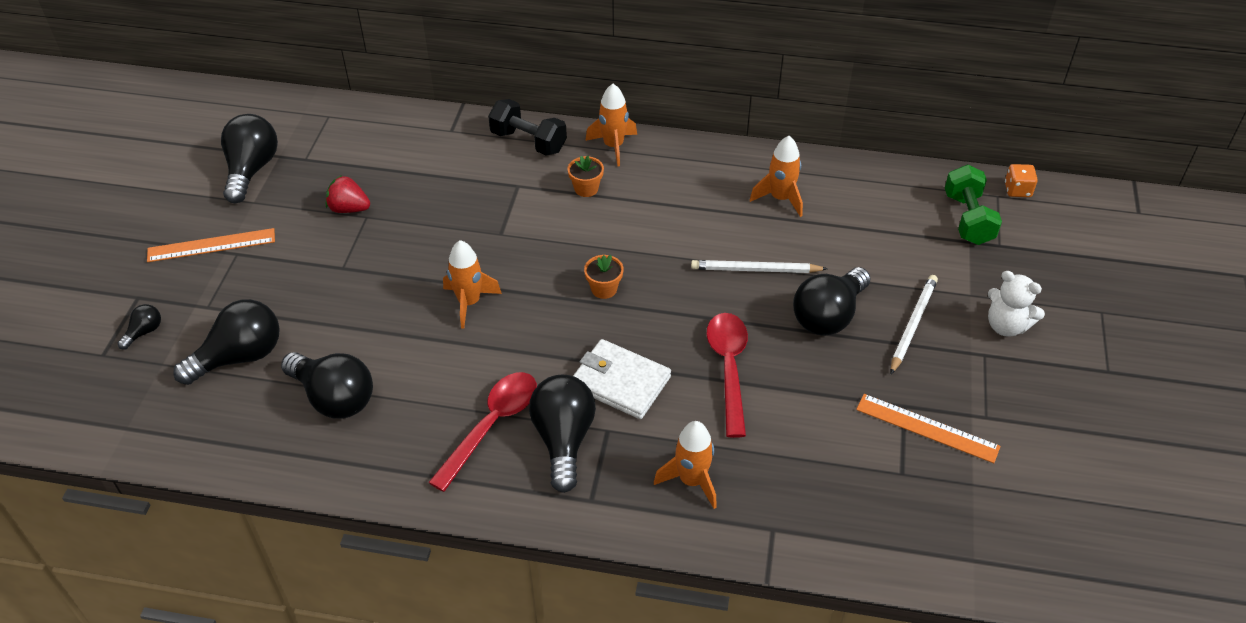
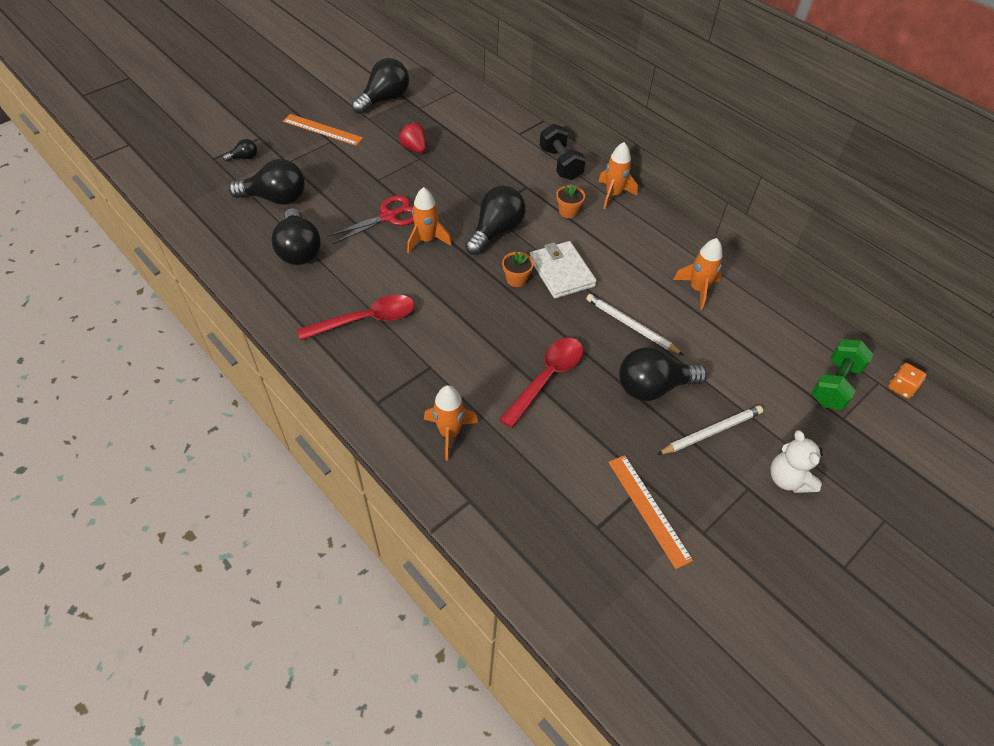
camera: 35 degrees right, 5 degrees up
(400, 301) = (388, 217): none -> red scissors
(563, 440) = (398, 355): black light bulb -> black light bulb (496, 231)
(620, 382) = (468, 343): white wallet -> white wallet (561, 272)

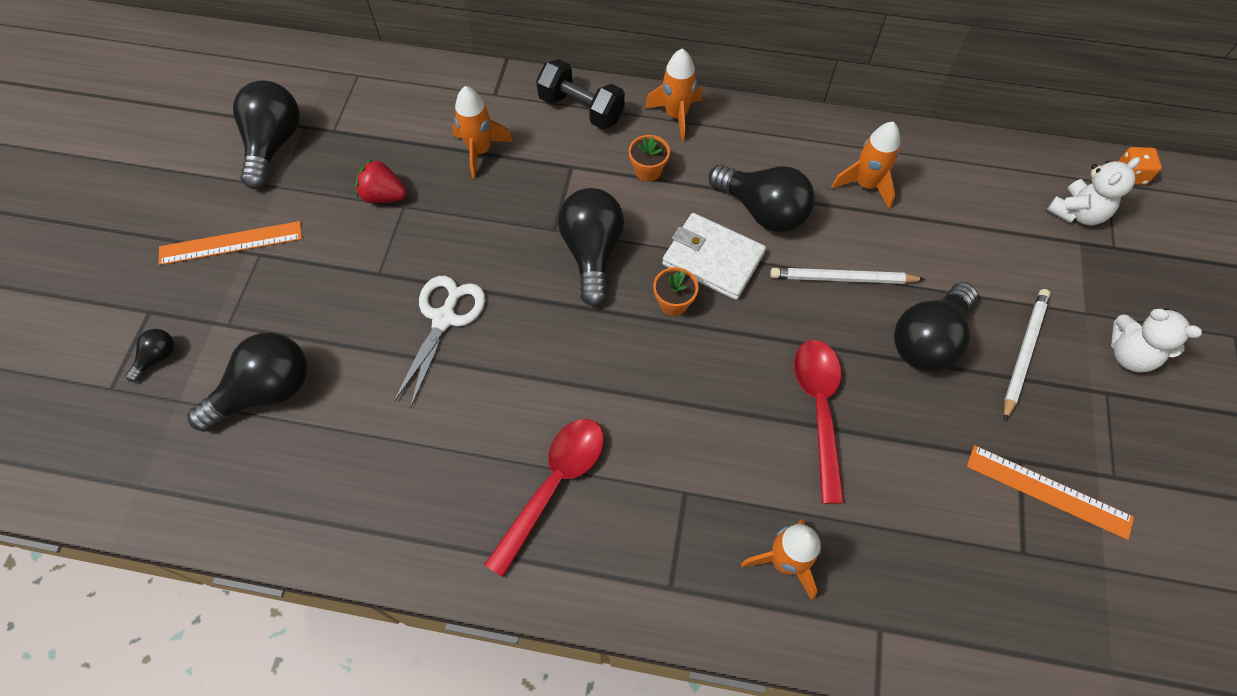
camera: 35 degrees left, 10 degrees up
(299, 250) = (374, 447): black light bulb -> black light bulb (762, 211)
(388, 217) = (444, 318): red scissors -> white scissors
(427, 240) = (522, 320): orange rocket -> orange rocket (480, 151)
(834, 384) = (1077, 213): green dumbbell -> white teddy bear

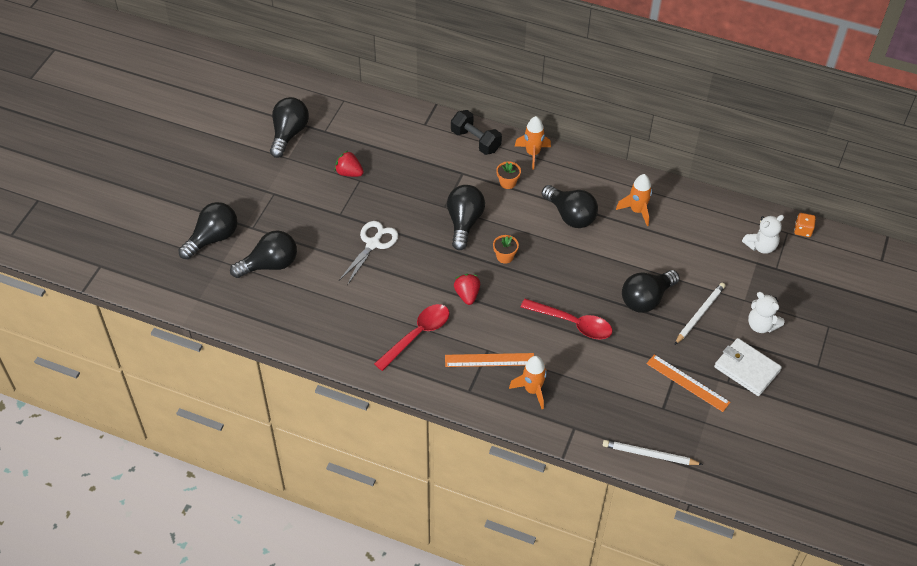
camera: 10 degrees right, 10 degrees down
(157, 358) = (213, 238): black light bulb -> black light bulb, size x2.13
(231, 243) = (258, 185): orange ruler -> orange ruler (489, 360)
(480, 151) = (410, 156): orange rocket -> none
(625, 387) = (467, 295): none -> red strawberry
(713, 259) = (534, 237): white wallet -> white wallet (747, 369)
(819, 410) = (572, 323): red spoon -> red spoon turned 105 degrees clockwise
(842, 279) = (607, 259): white pencil -> white pencil (649, 455)

